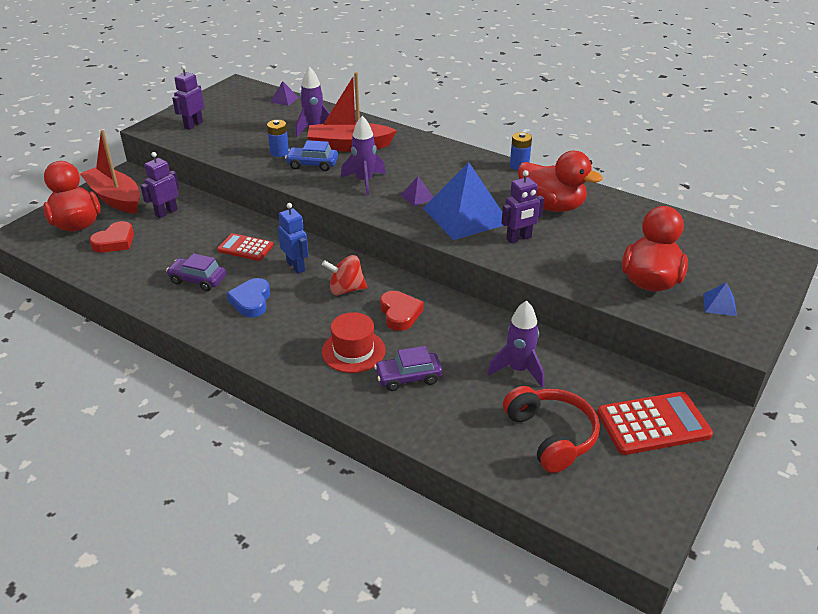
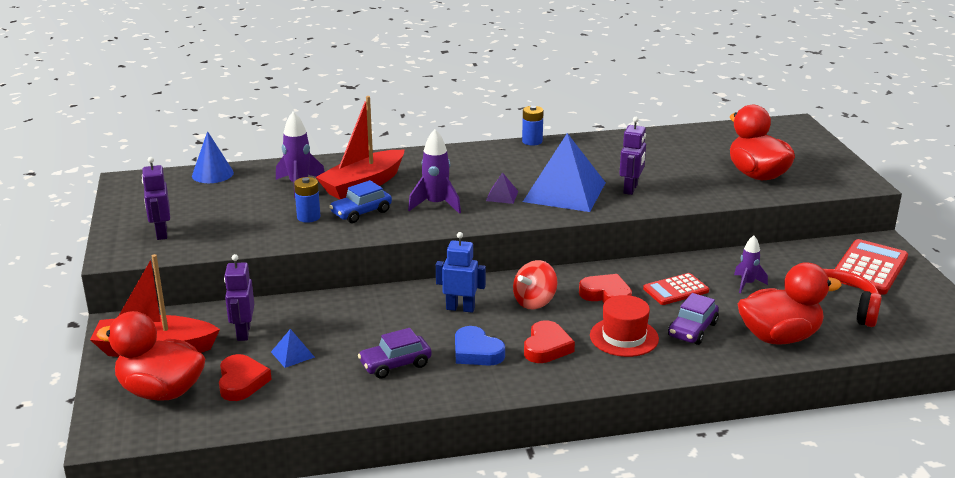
camera: 45 degrees left, 10 degrees down
(245, 248) = (386, 319): red calculator -> red calculator (676, 290)
(284, 99) = (212, 174): purple pyramid -> blue cone
(294, 325) = (546, 347): none -> red heart
(518, 370) = (747, 284): purple rocket -> purple rocket, size x0.65
(551, 206) = (609, 158): red duck -> red duck (779, 337)
(719, 304) = (816, 169): blue pyramid -> blue pyramid (292, 354)

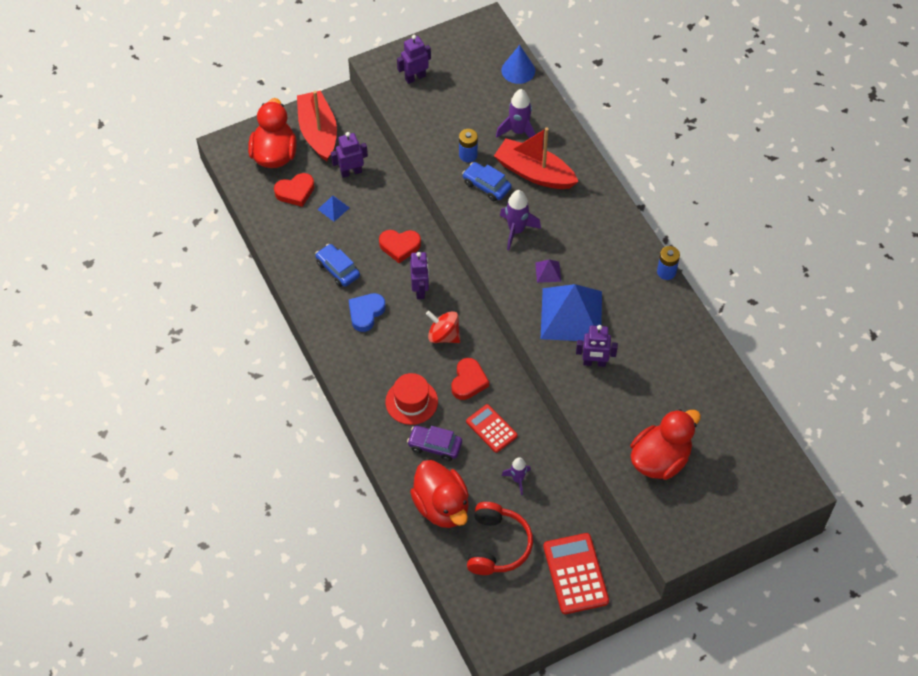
camera: 75 degrees right, 30 degrees up
(395, 364) = (338, 269): purple car -> blue car
(460, 308) = (420, 290): blue robot -> purple robot
(546, 347) = (384, 354): red heart -> red heart (399, 246)
(869, 268) = (575, 574): red calculator -> red calculator turned 120 degrees counterclockwise

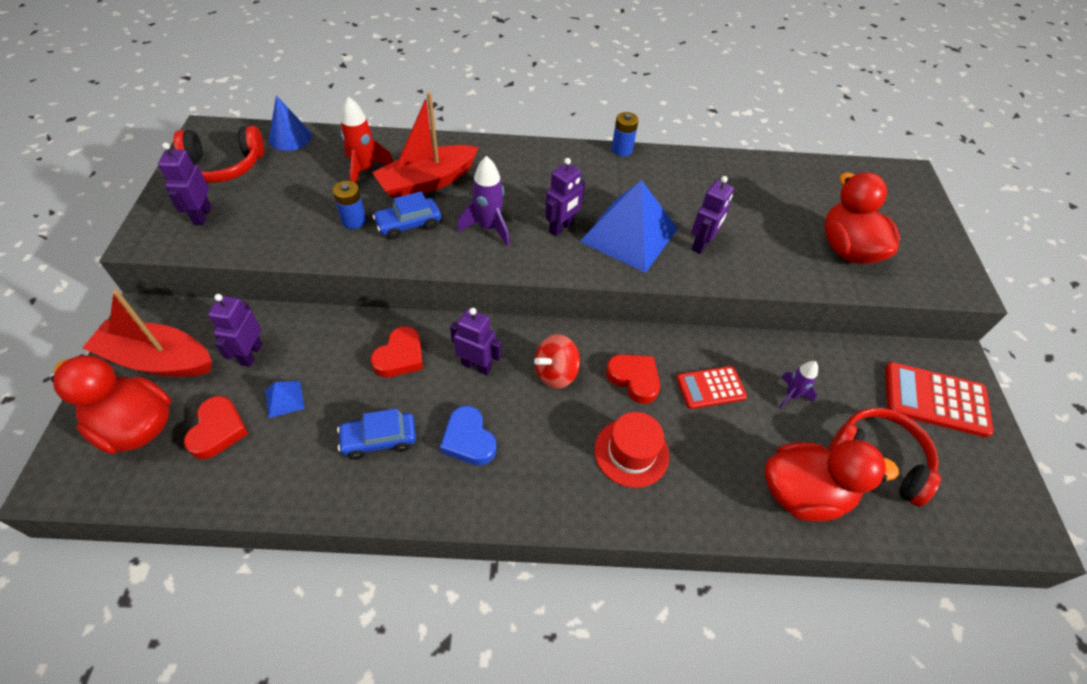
camera: 65 degrees left, 5 degrees down
(435, 446) = (709, 458): purple car -> none
(464, 56) = (224, 166): none -> red headphones
(519, 131) = (365, 170): purple rocket -> red rocket
(548, 272) = (561, 228): purple pyramid -> purple robot

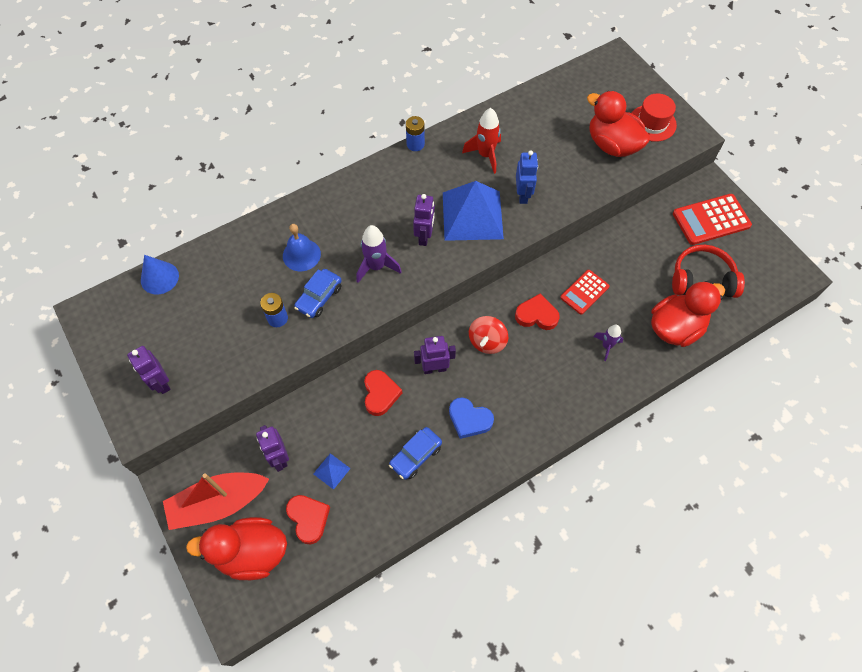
camera: 30 degrees left, 10 degrees up
(224, 166) = (133, 333): red headphones -> none
(365, 170) = (246, 272): red rocket -> red rocket (485, 155)
(427, 182) = (301, 255): red boat -> blue bell
(631, 452) = (568, 364): red hat -> red hat (652, 123)
(701, 244) = (523, 195): purple robot -> blue robot
(791, 395) = (632, 268): purple rocket -> purple rocket (606, 346)

